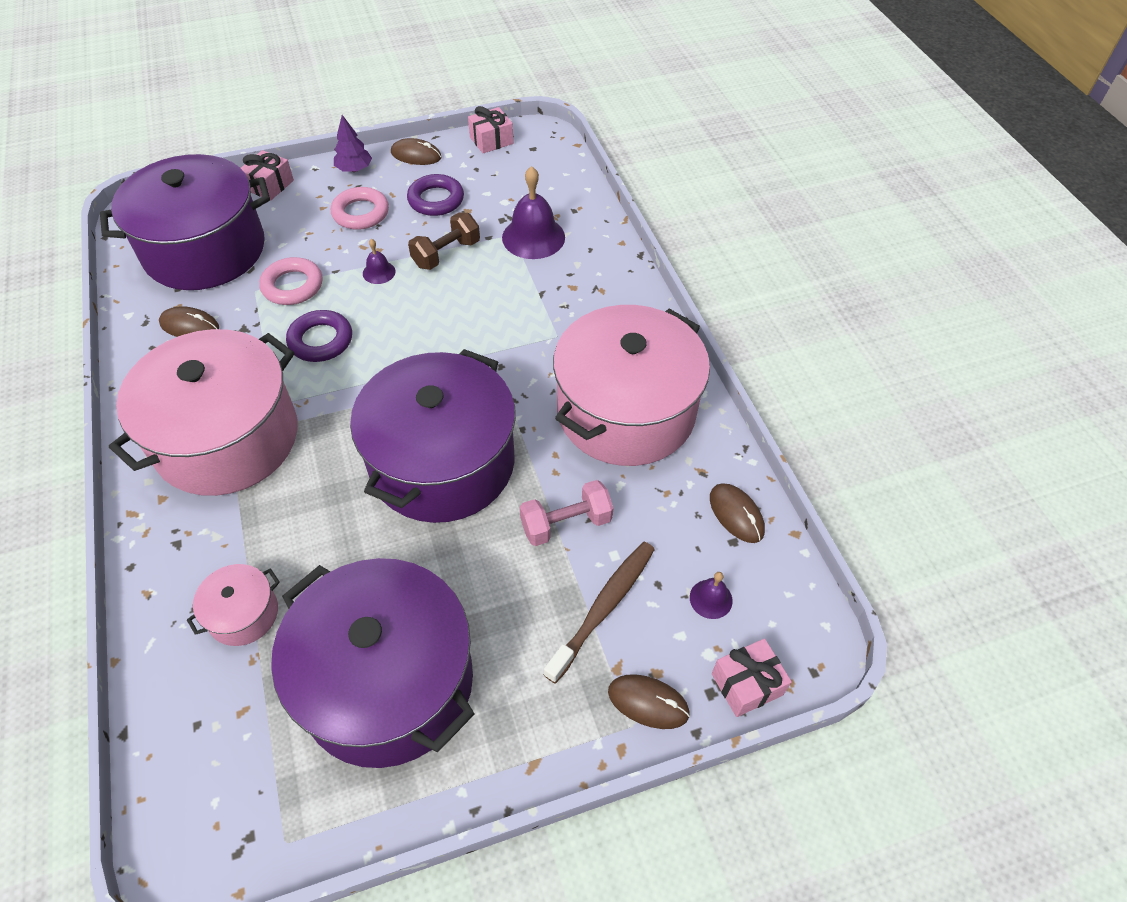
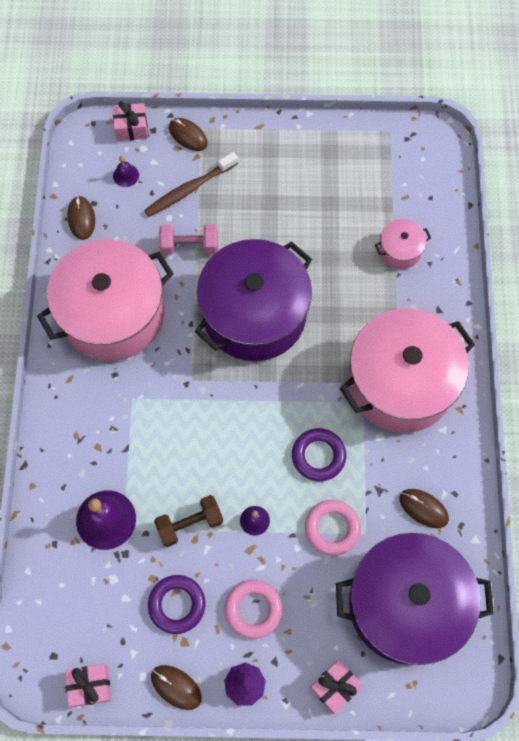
camera: 160 degrees left, 15 degrees up
(388, 682) = (323, 187): purple pot -> none

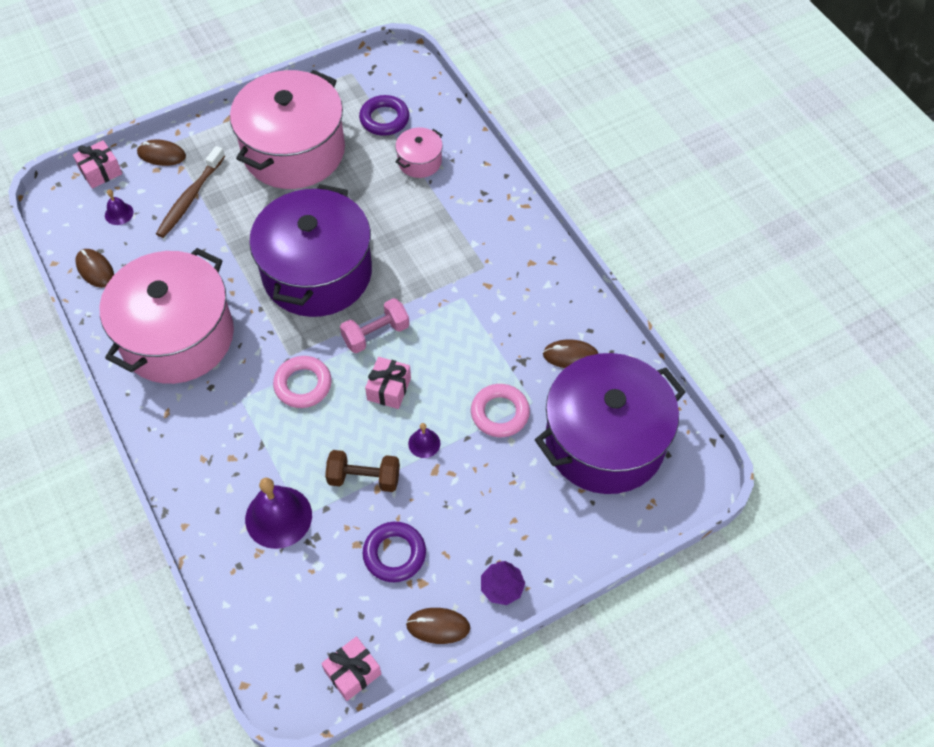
camera: 30 degrees left, 10 degrees down
(189, 246) = (219, 245): pink dumbbell -> pink dumbbell (376, 334)
(190, 524) = (364, 478): brown dumbbell -> brown dumbbell turned 60 degrees clockwise
(253, 609) = (469, 519): pink ring -> pink ring (303, 385)
(318, 456) = (450, 360): purple ring -> purple ring (384, 119)
(335, 687) = (585, 543): pink gift -> pink gift (389, 389)
(400, 383) = (487, 265): pink pot -> pink pot (294, 151)

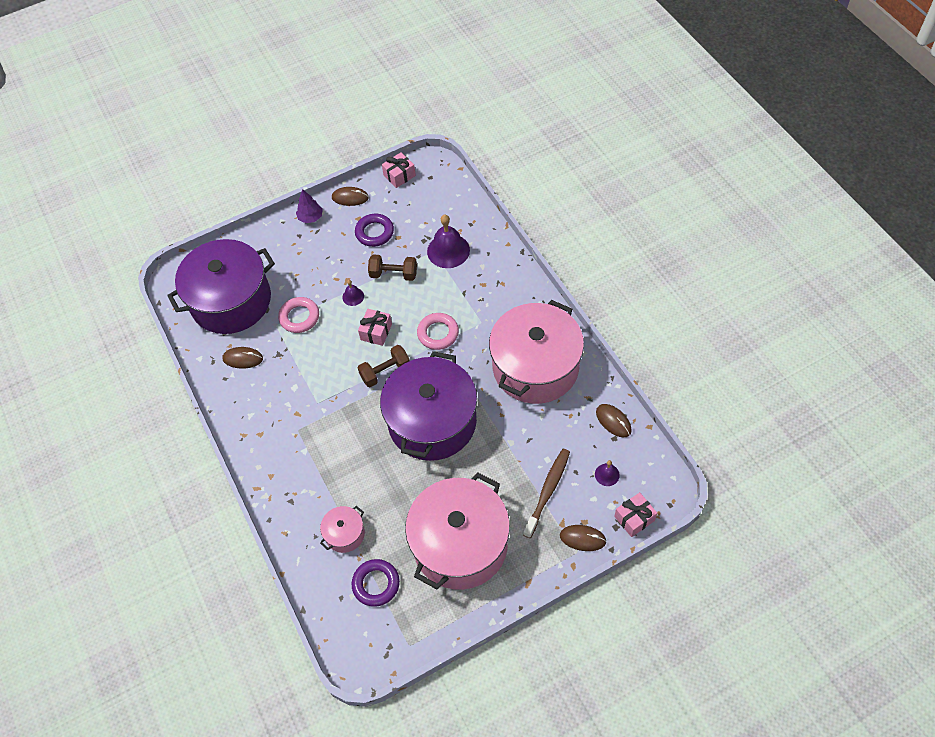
camera: 175 degrees left, 0 degrees up
(376, 334) = (385, 372): pink dumbbell -> brown dumbbell

